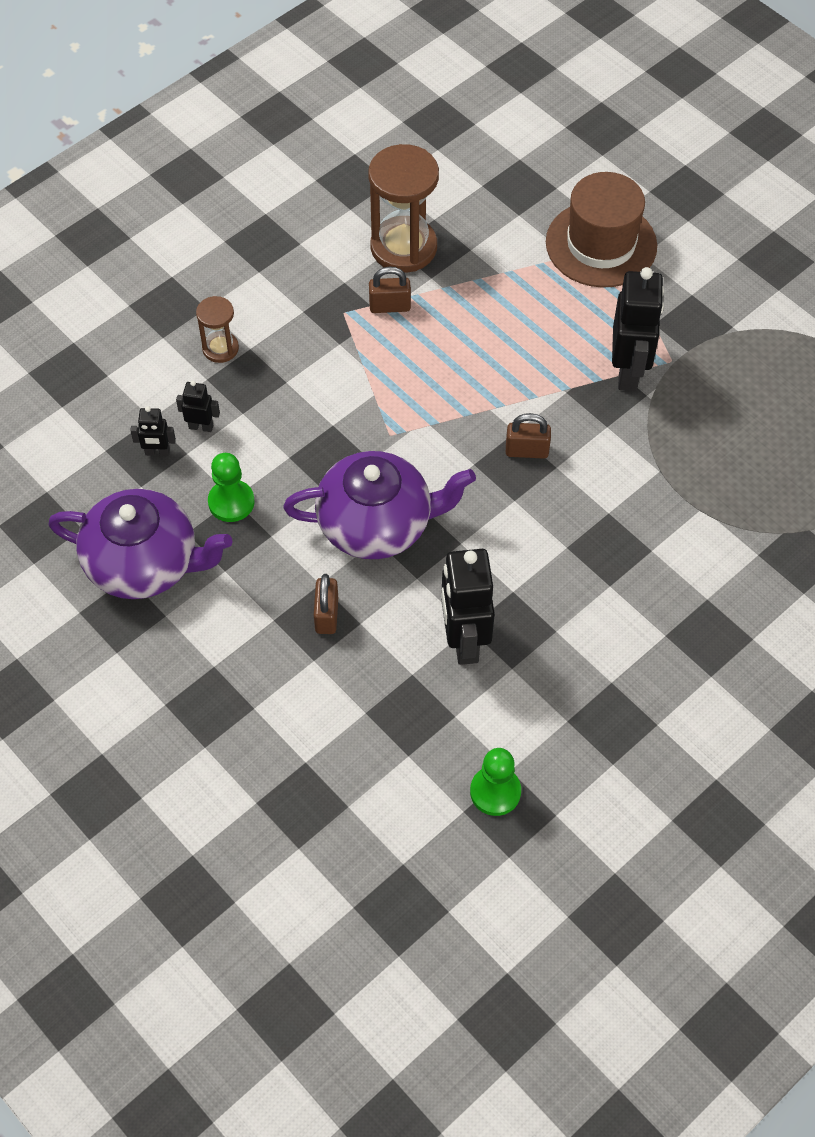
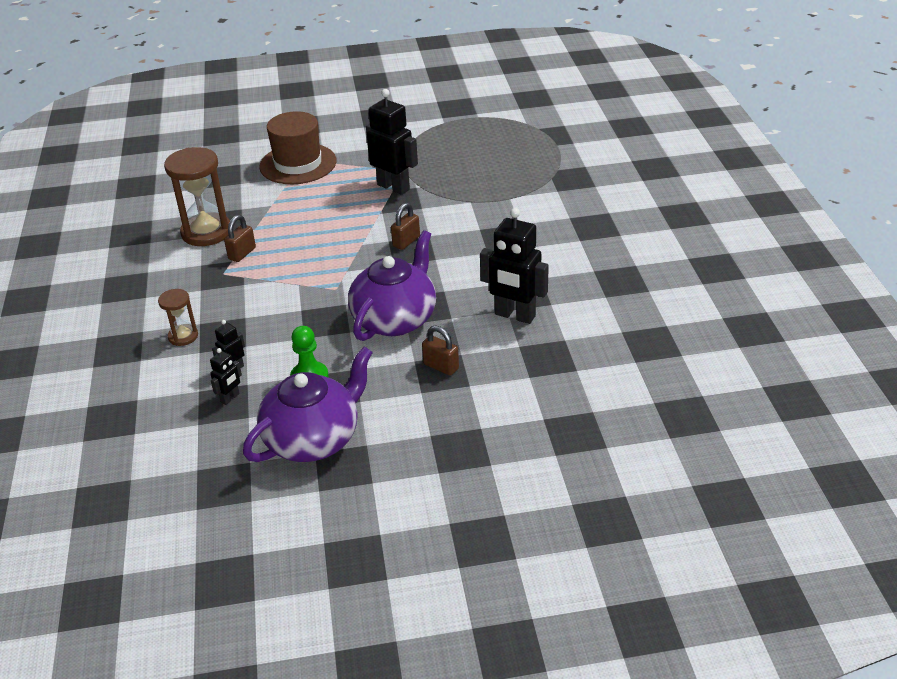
camera: 55 degrees left, 20 degrees down
(495, 792) = (632, 343): green pawn -> none

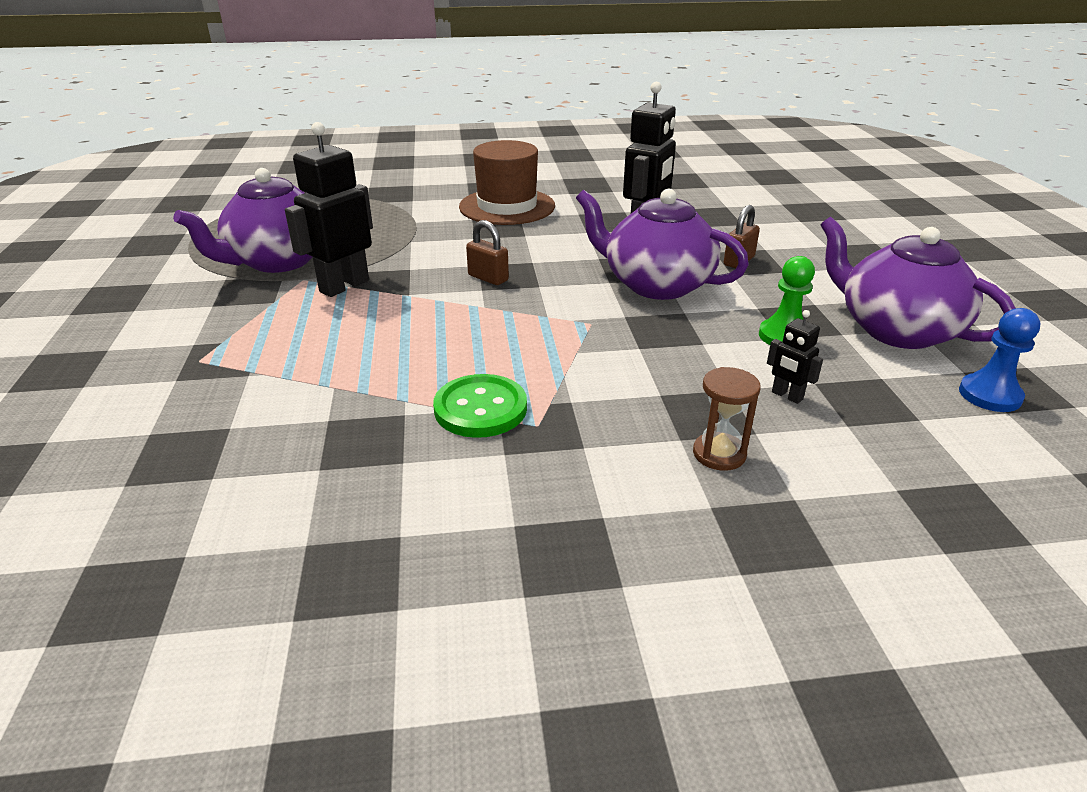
camera: 90 degrees left, 5 degrees down
(206, 232) = (394, 456): brown hourglass -> none
(217, 466) = (989, 395): none -> blue pawn
(230, 398) = (851, 394): black robot -> none
(242, 253) = (480, 408): brown padlock -> green button
(298, 164) = (208, 366): brown hat -> brown hat (507, 206)
(432, 156) = (278, 261): none -> purple teapot

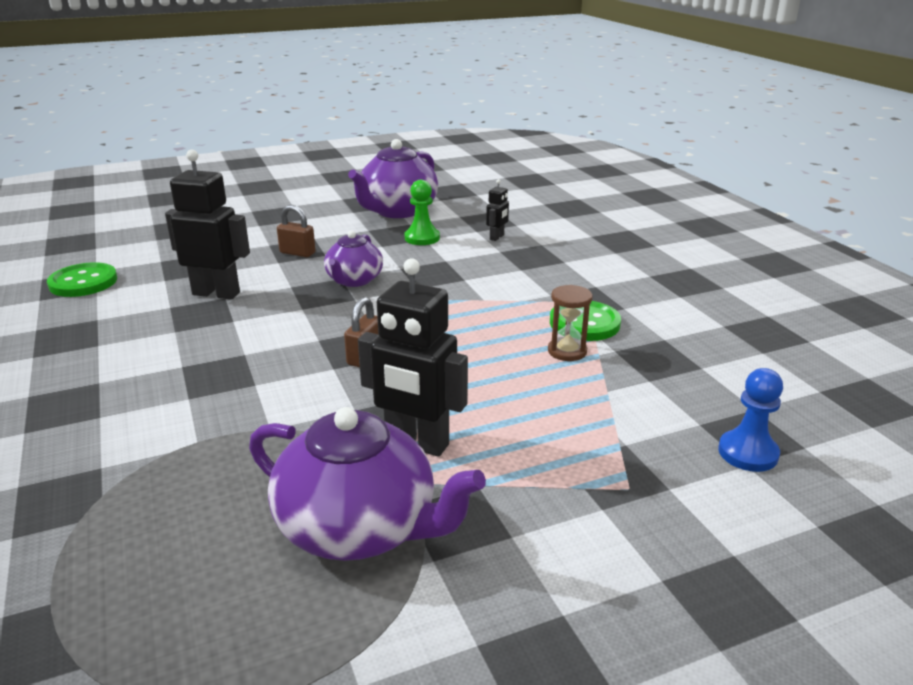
camera: 105 degrees left, 5 degrees down
(507, 206) = (144, 380): brown hat -> none
(656, 284) = (354, 280): purple teapot -> purple teapot, size x0.60
(684, 184) = (83, 282): none -> green button
(719, 454) = (569, 252): brown hourglass -> brown hourglass (567, 351)
(989, 395) = (462, 196): blue pawn -> blue pawn (748, 453)

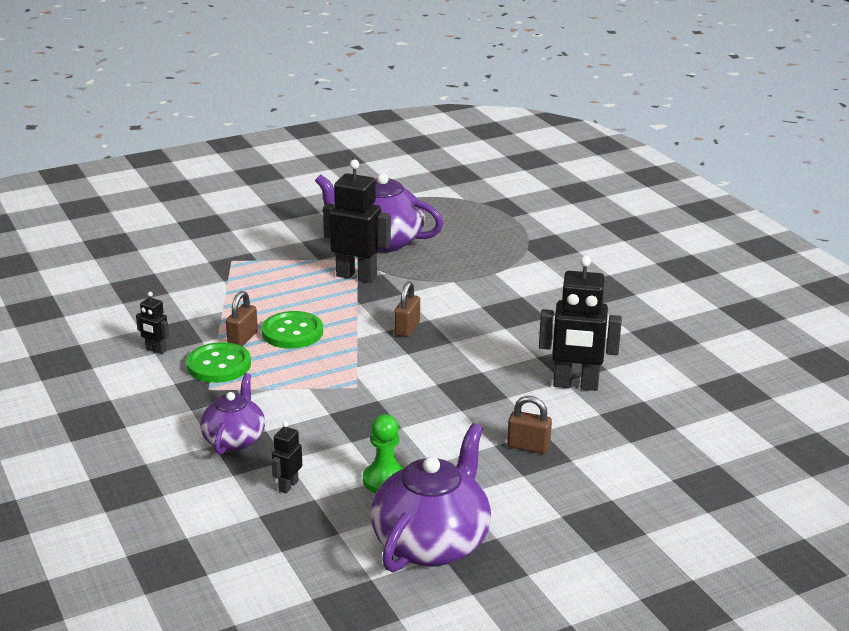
camera: 175 degrees right, 0 degrees up
(83, 282) = (722, 394): green button -> green button (292, 332)
(354, 280) = (446, 407): purple teapot -> purple teapot (234, 439)
(567, 351) = (242, 339): brown hourglass -> brown padlock
(665, 341) = (156, 350): none -> black robot
(748, 453) = (149, 278): blue pawn -> none

